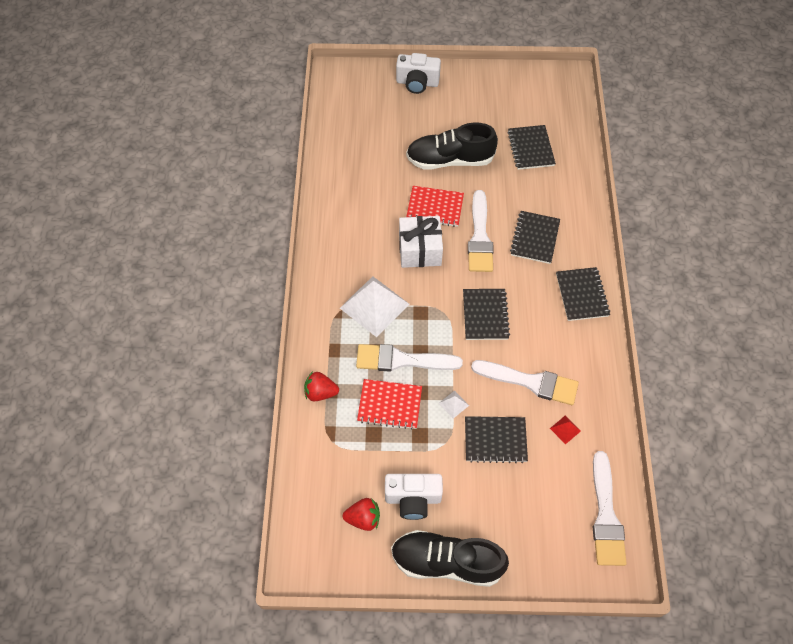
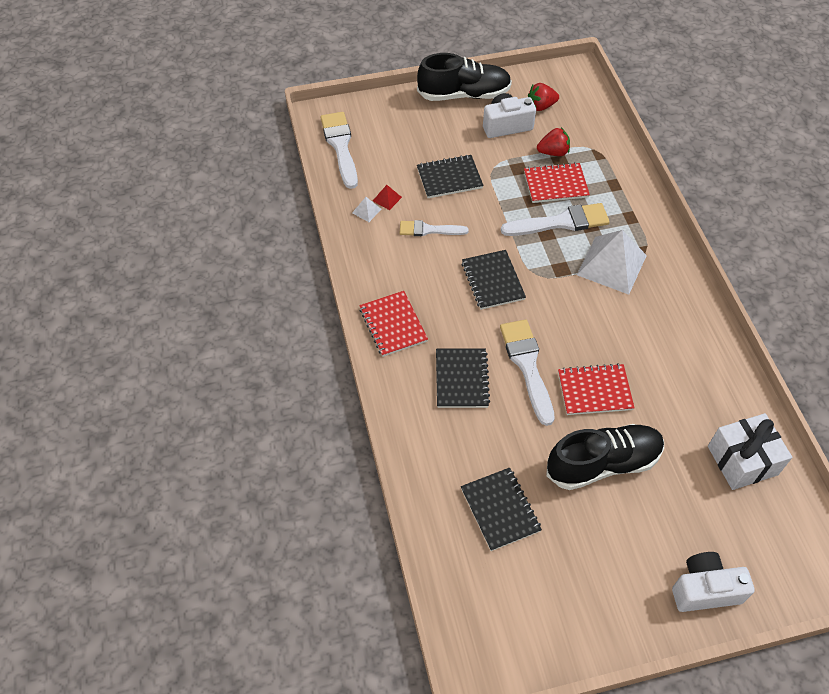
camera: 165 degrees right, 5 degrees down
(320, 392) = (623, 181): red strawberry -> red strawberry (553, 152)
(420, 250) = (590, 334): white gift -> white gift (742, 460)
(453, 404) = (497, 197): white pyramid -> white pyramid (366, 211)
(530, 382) = (429, 230): white brush -> white brush, size x0.63
(581, 295) = (393, 325): black notebook -> red notebook

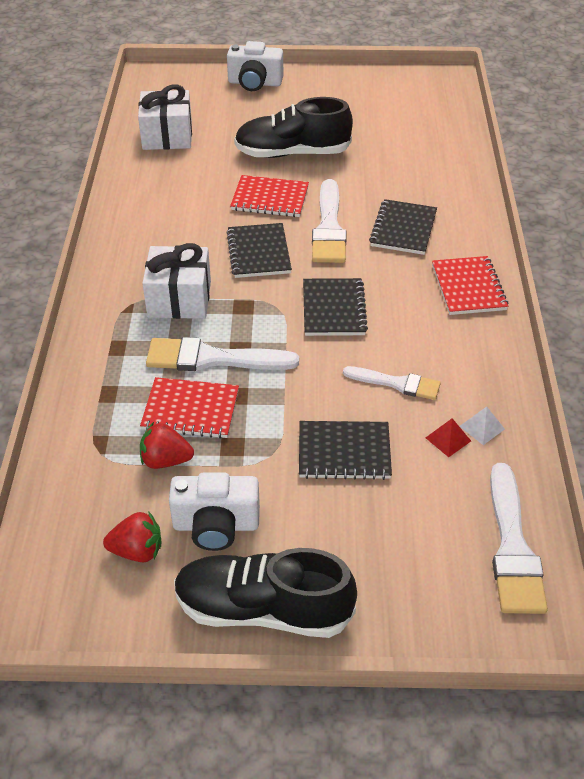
camera: 165 degrees left, 10 degrees down
(500, 510) = (398, 142): black notebook -> black notebook (259, 252)
(611, 265) = (179, 299): white pyramid -> white gift

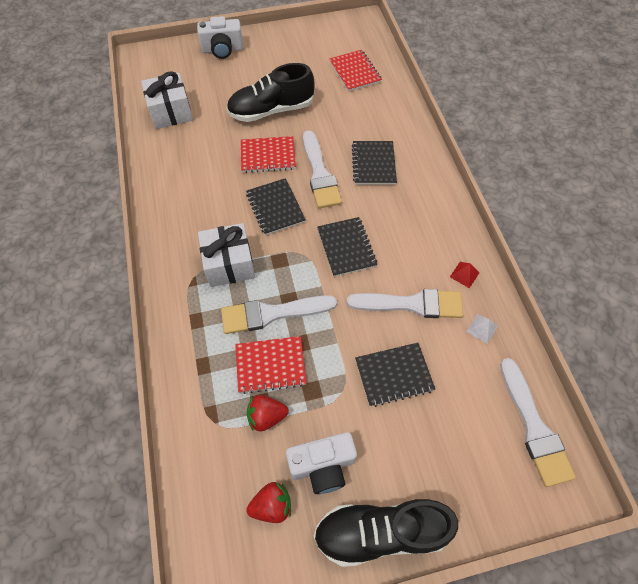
camera: 15 degrees left, 15 degrees up
(397, 383) = (412, 304): white brush -> white brush, size x1.59
(448, 439) = (462, 345): red pyramid -> red pyramid (464, 274)
(468, 287) = (435, 207): red notebook -> red notebook (355, 72)

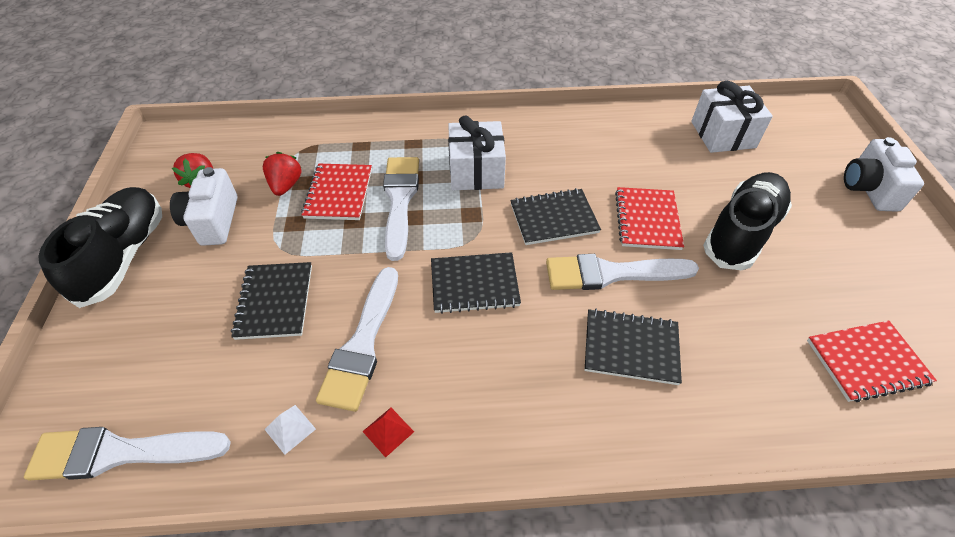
camera: 100 degrees right, 10 degrees down
(271, 110) = (741, 232): black shoe -> black shoe turned 45 degrees clockwise

